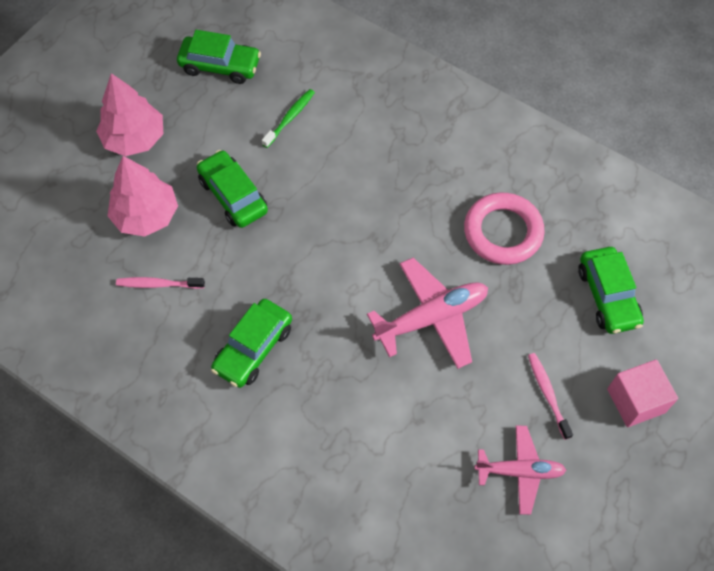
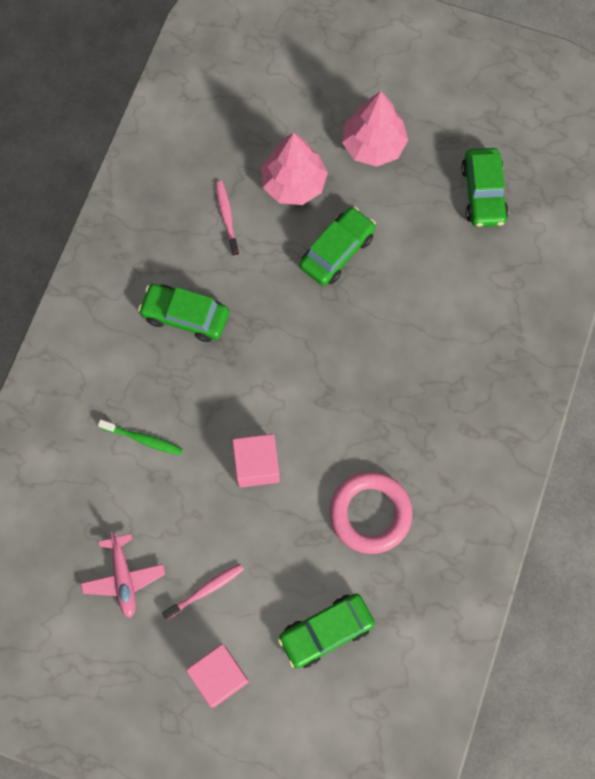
camera: 75 degrees right, 10 degrees up
(290, 118) = (441, 276): green toothbrush -> green toothbrush (143, 439)
(431, 318) = (257, 465): pink plane -> pink cube

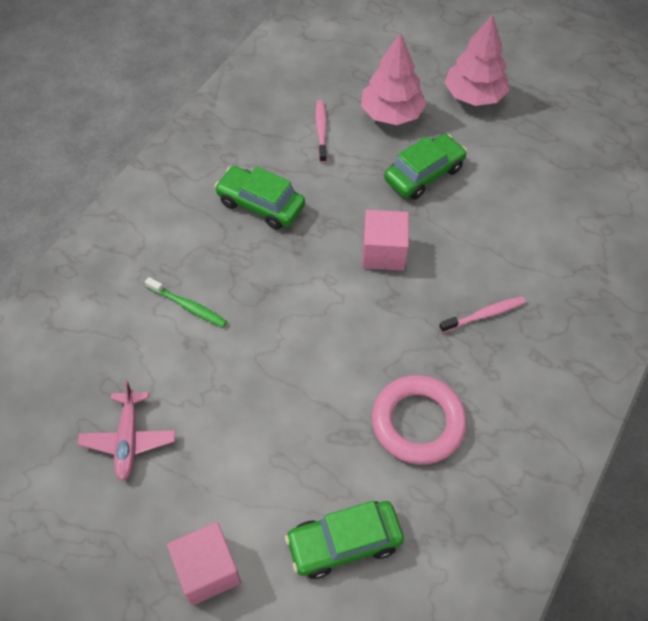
camera: 10 degrees right, 15 degrees down
(205, 590) = (215, 469): pink toothbrush -> pink toothbrush (484, 315)
(257, 465) = (302, 351): pink cube -> pink cube (383, 252)
(483, 193) = (577, 149): green car -> none

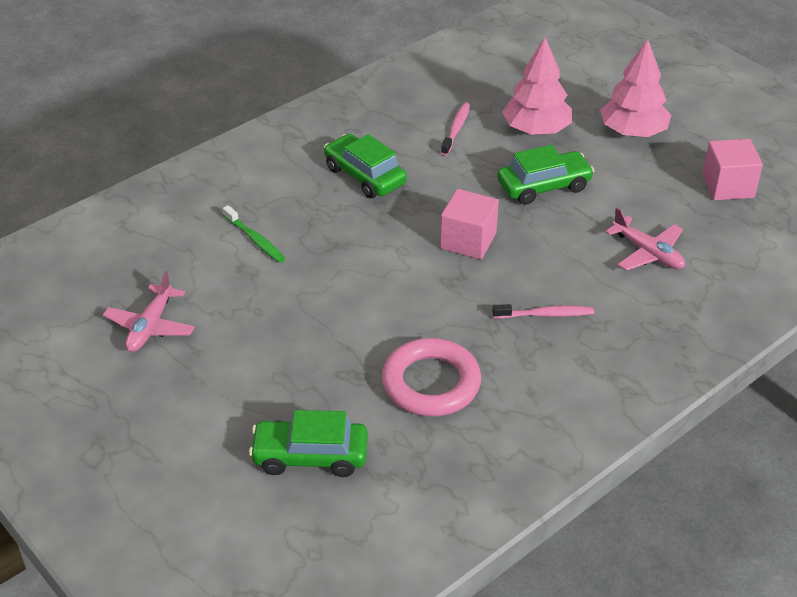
camera: 20 degrees right, 15 degrees down
(207, 570) = (173, 441): pink cube -> pink cube (728, 186)
(540, 222) = (648, 253): none -> pink plane

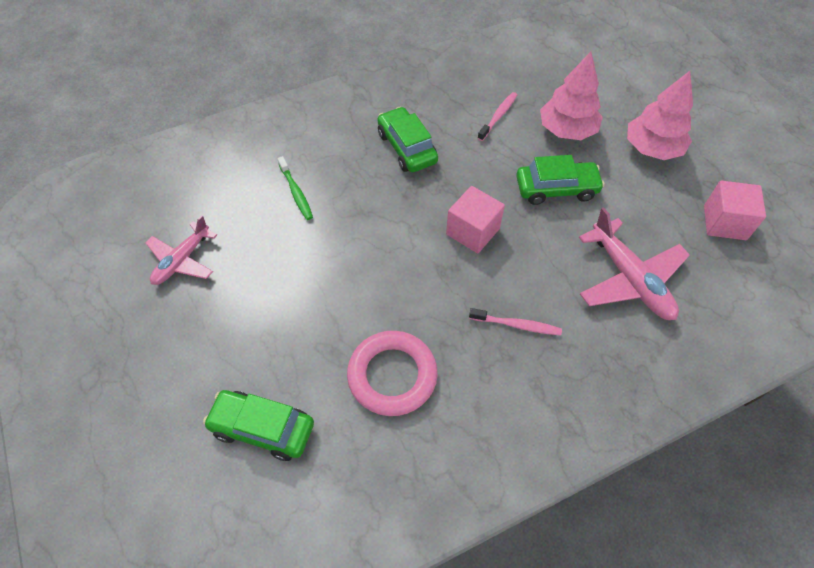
camera: 15 degrees right, 15 degrees up
(648, 253) = (630, 279): pink plane -> pink plane, size x1.51

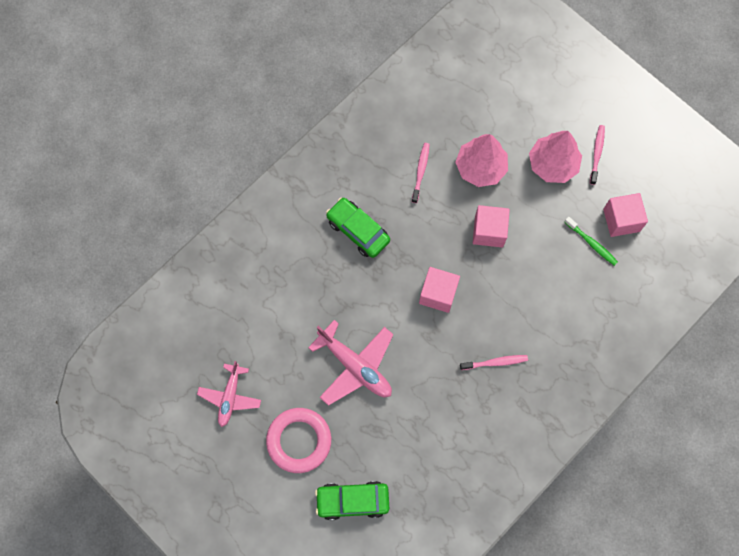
camera: 20 degrees left, 15 degrees up
(296, 192) = (288, 305): green toothbrush -> green toothbrush (591, 243)
(392, 375) = (423, 432): pink ring -> pink ring (299, 441)
(556, 189) = (489, 231): green car -> pink cube
(630, 279) = (564, 295): pink plane -> pink plane (355, 366)
(708, 152) = (597, 154): none -> pink toothbrush

